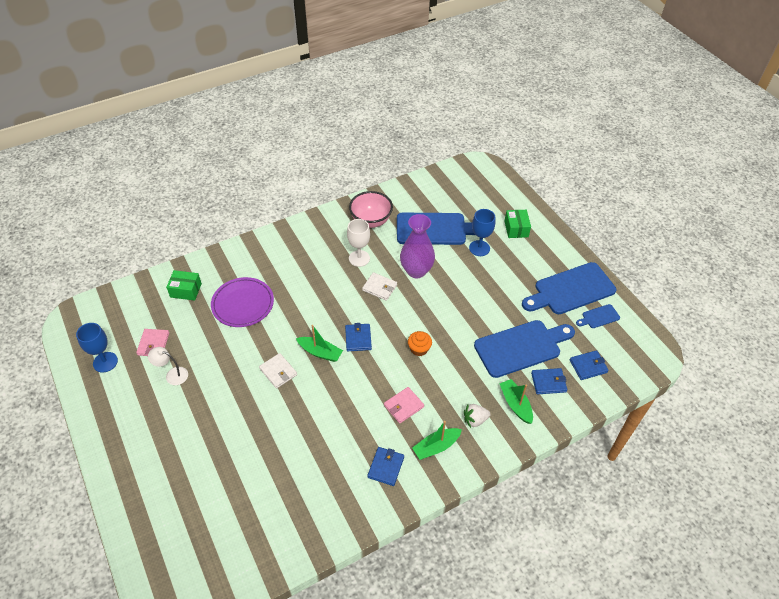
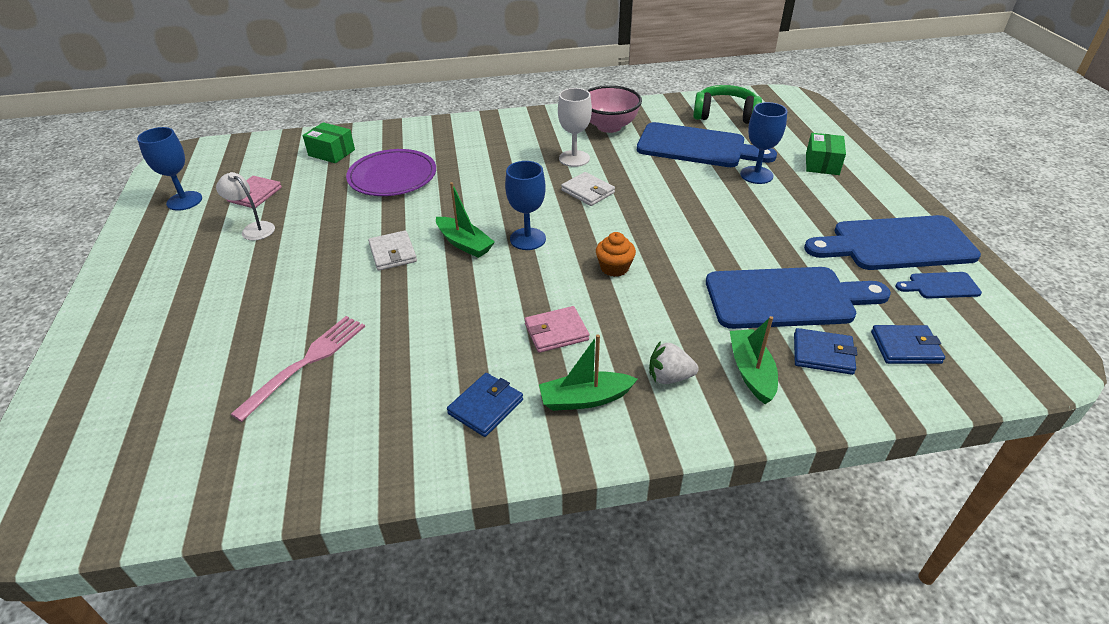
camera: 20 degrees right, 10 degrees down
(269, 468) = (306, 363): none -> pink fork
(358, 338) = (527, 239): blue wallet -> blue goblet
(416, 271) = (650, 183): purple vase -> none
(444, 193) = (725, 115): none -> green headphones

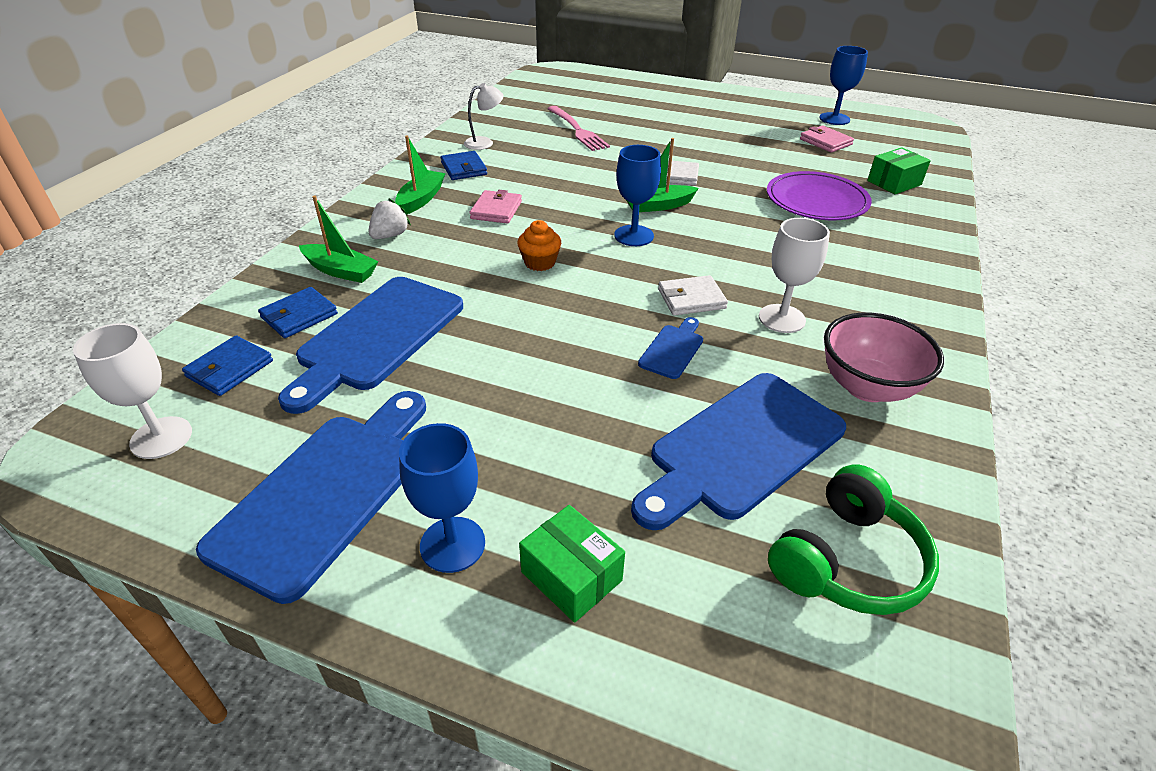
camera: 120 degrees right, 0 degrees up
(253, 229) = (765, 135): white lamp -> white lamp (484, 143)
(756, 175) = (608, 464): blue goblet -> blue goblet (452, 544)
(940, 286) = (231, 468): blue cutting board -> blue cutting board (673, 349)
(977, 331) = (161, 437): none -> white goblet

